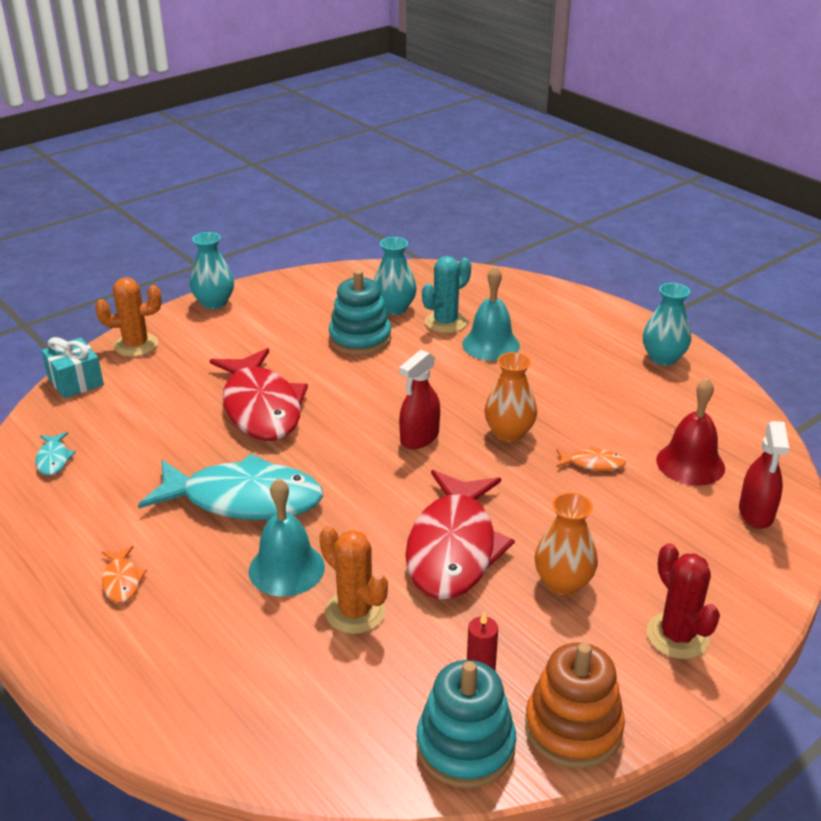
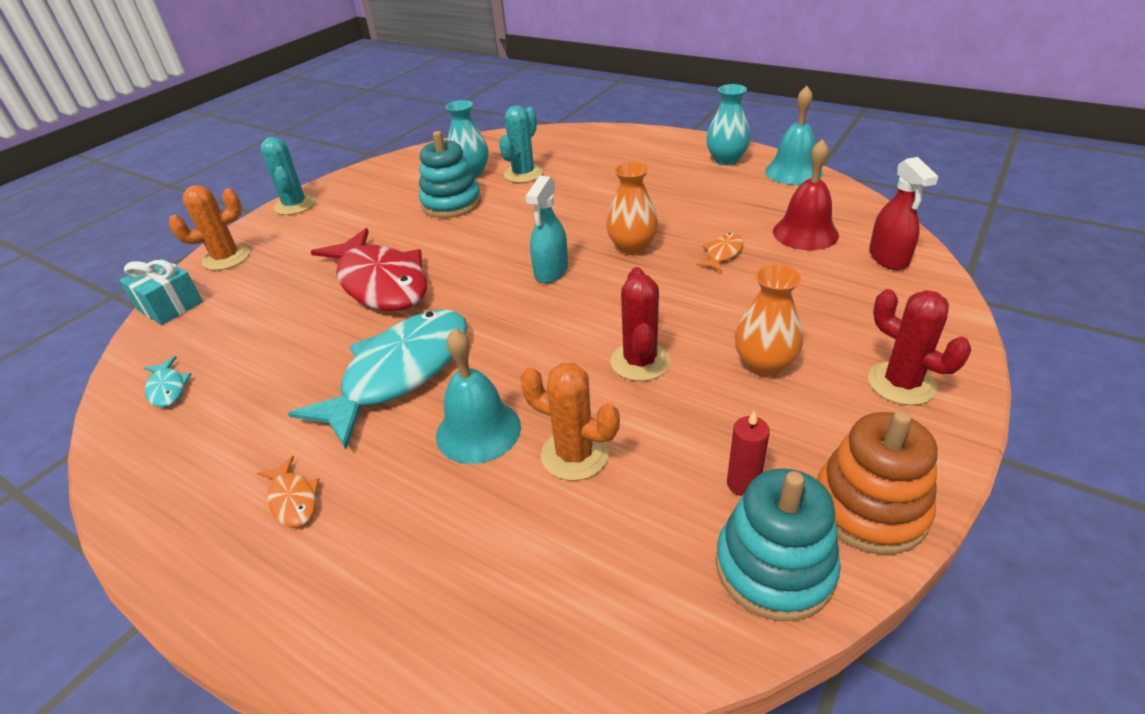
camera: 15 degrees left, 5 degrees up
(214, 303) = (295, 205): turquoise vase -> turquoise cactus
(243, 499) = (400, 373): turquoise fish -> turquoise fish turned 45 degrees counterclockwise
(419, 438) = (551, 271): red spray bottle -> turquoise spray bottle
(453, 548) = (640, 361): red fish -> red cactus
(491, 345) = (573, 182): turquoise bell -> turquoise bell (793, 172)
(593, 463) = (722, 253): orange fish -> orange fish turned 45 degrees counterclockwise

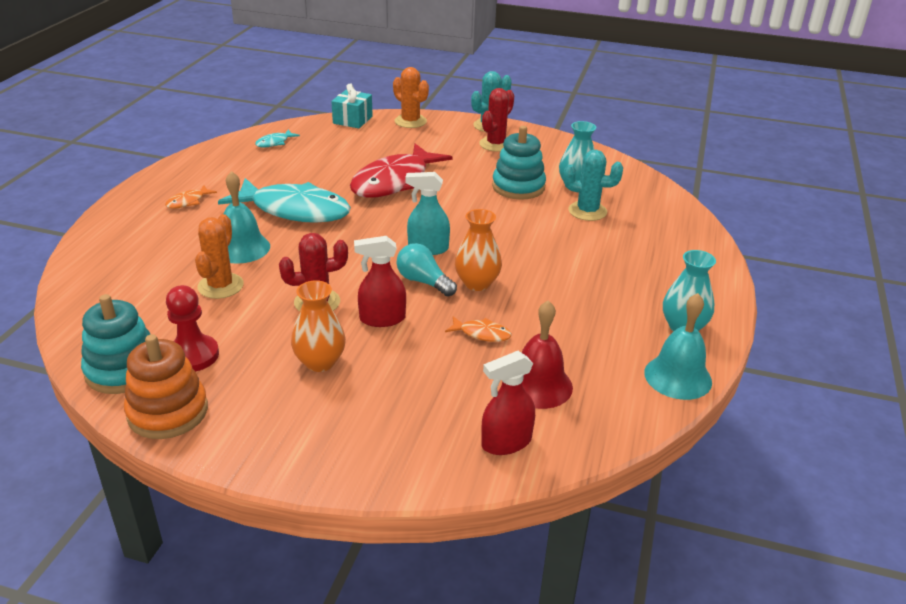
camera: 70 degrees right, 5 degrees down
(619, 280) = (423, 282): none -> turquoise light bulb
(685, 313) = (382, 319): none -> red spray bottle
(743, 484) = (193, 355): red candle -> red pawn
(901, 383) = (303, 437): red cactus -> red cactus (496, 144)

